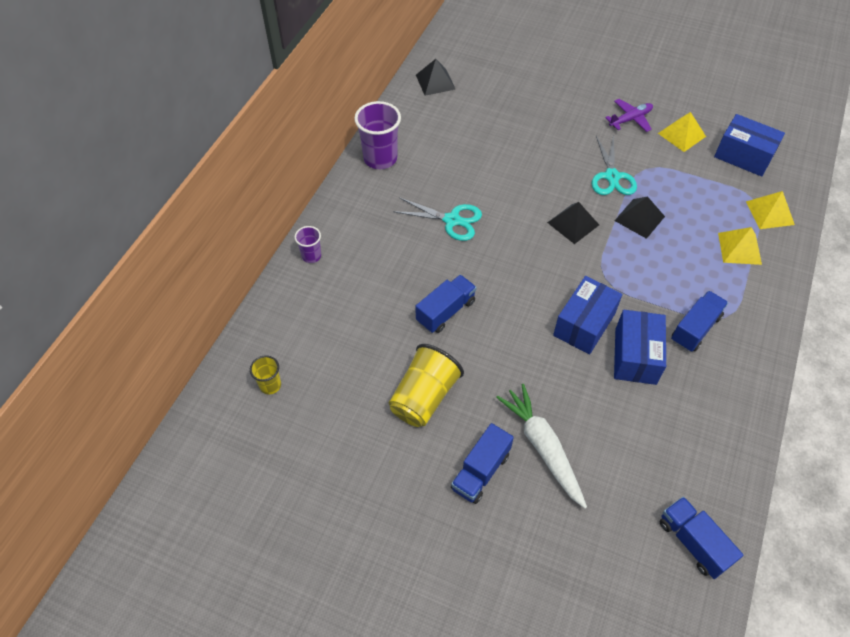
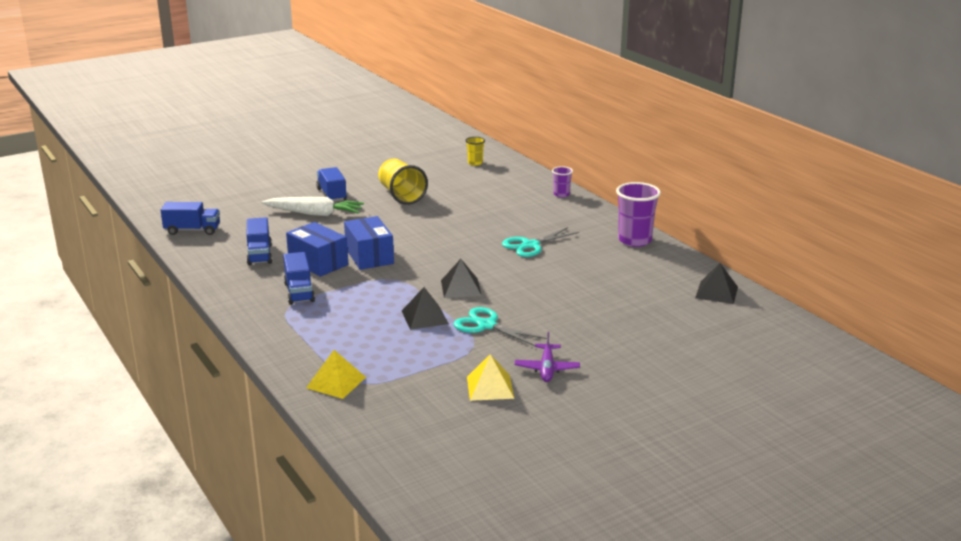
camera: 125 degrees right, 30 degrees down
(445, 311) = (452, 218): blue truck -> blue truck (259, 254)
(739, 248) = (328, 346): yellow pyramid -> none
(743, 156) = (416, 408): blue box -> none

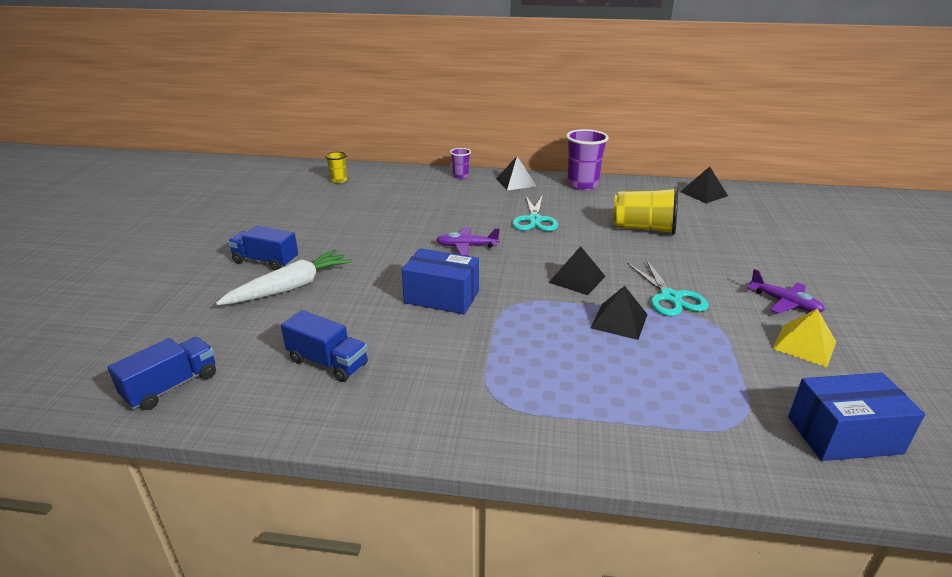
camera: 50 degrees left, 5 degrees up
(299, 292) = (466, 374): blue truck -> none
(318, 262) = (410, 332): blue box -> blue box (844, 435)
(336, 382) = (728, 440): yellow pyramid -> none
(401, 195) = (337, 231): yellow cup -> yellow cup (643, 228)
(447, 239) = (466, 246): none -> purple plane
(486, 325) = (670, 297): turquoise scissors -> turquoise scissors turned 90 degrees counterclockwise
(589, 216) = (516, 182): none -> black pyramid

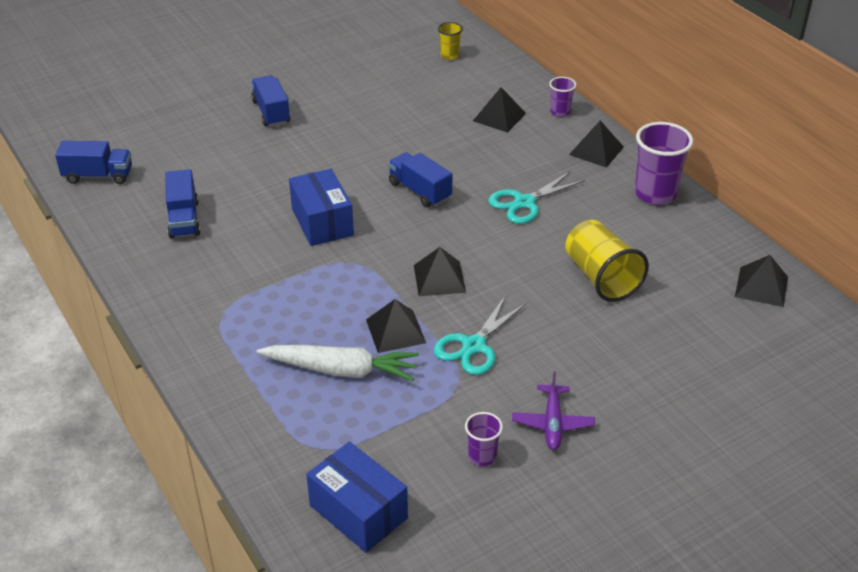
camera: 50 degrees right, 10 degrees up
(290, 287) = (251, 146): white carrot -> white carrot (341, 370)
(432, 192) = (499, 117): none -> black pyramid
(466, 246) = (419, 191): purple plane -> blue truck
(804, 345) = (482, 456): yellow pyramid -> purple cup

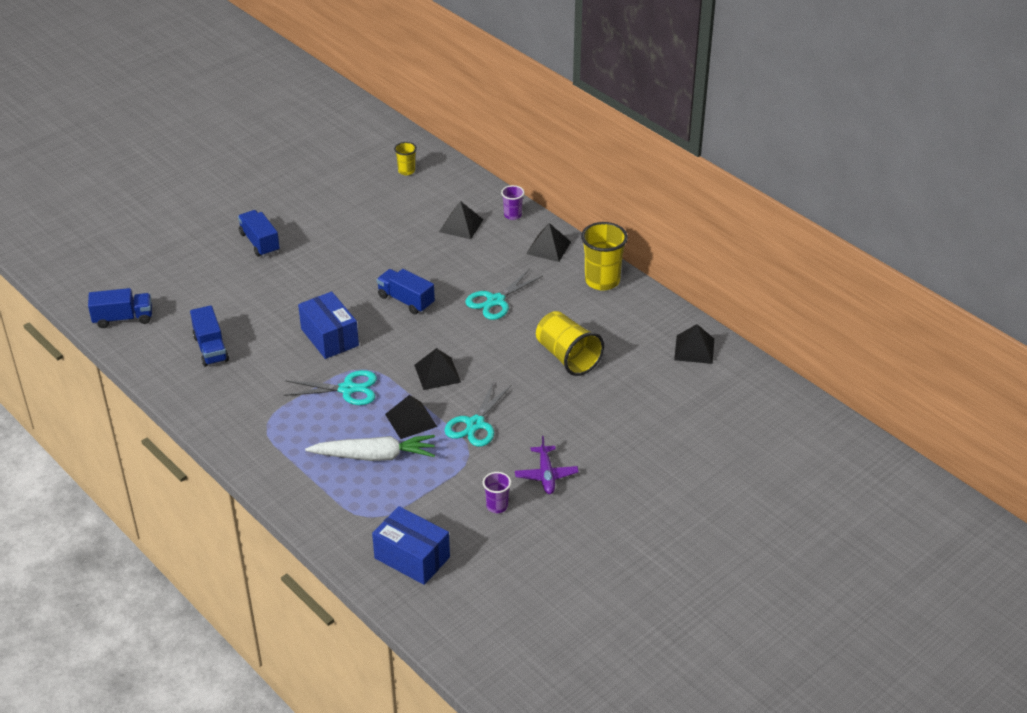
camera: 10 degrees left, 0 degrees up
(328, 284) = (347, 389): none -> turquoise scissors
(655, 194) = (602, 281): purple cup -> yellow cup

